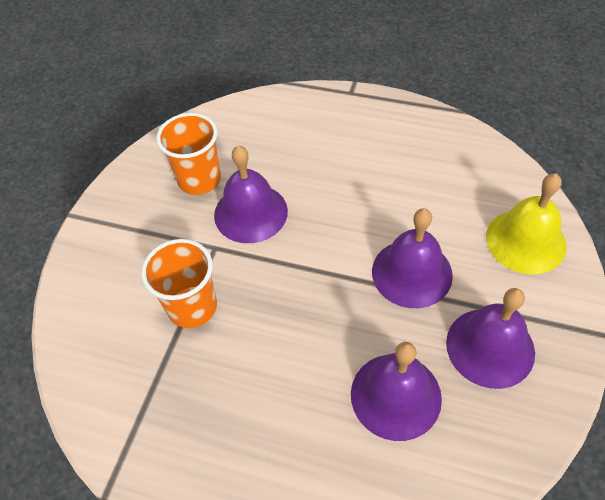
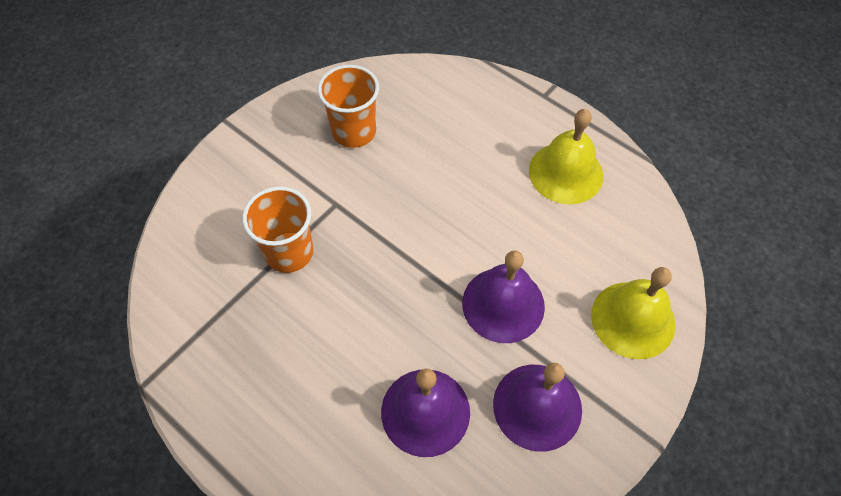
camera: 20 degrees right, 5 degrees up
(250, 213) = (384, 183): purple bell -> none
(403, 146) = (565, 173): none -> yellow bell

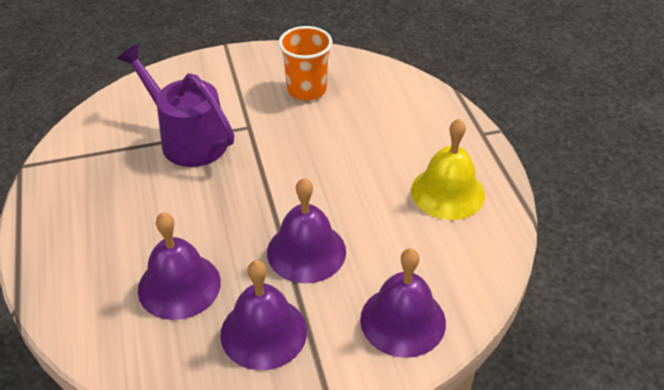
camera: 35 degrees right, 15 degrees down
(289, 252) = (188, 139): orange cup -> purple watering can
(633, 319) = (403, 320): yellow bell -> purple bell

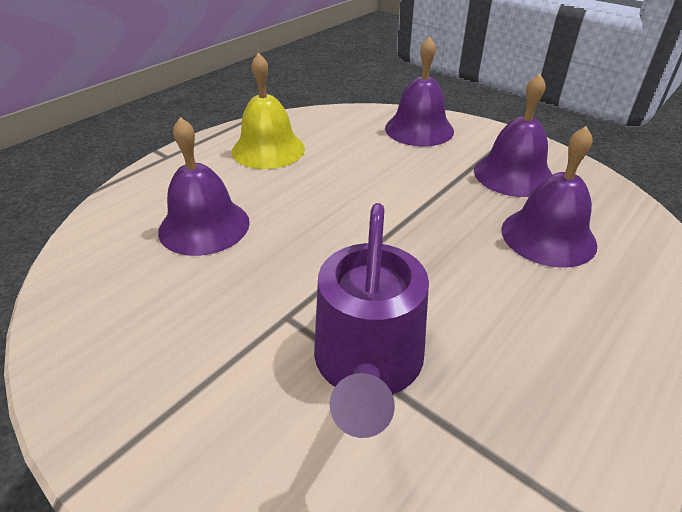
camera: 125 degrees left, 5 degrees down
(306, 89) = (162, 301): orange cup -> none
(306, 251) = (417, 188): purple bell -> purple bell (204, 226)

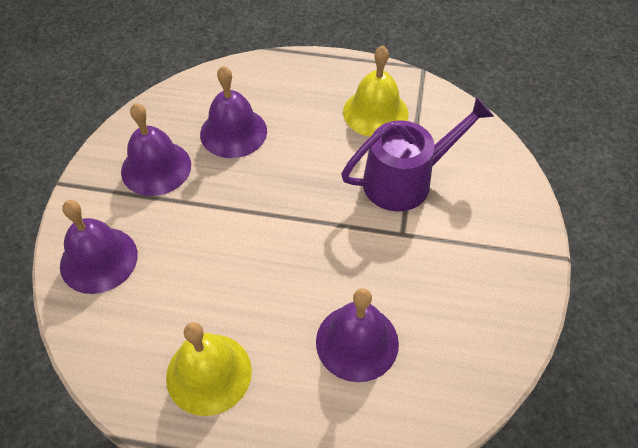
camera: 120 degrees left, 15 degrees up
(536, 400) = (375, 112): none -> yellow bell

